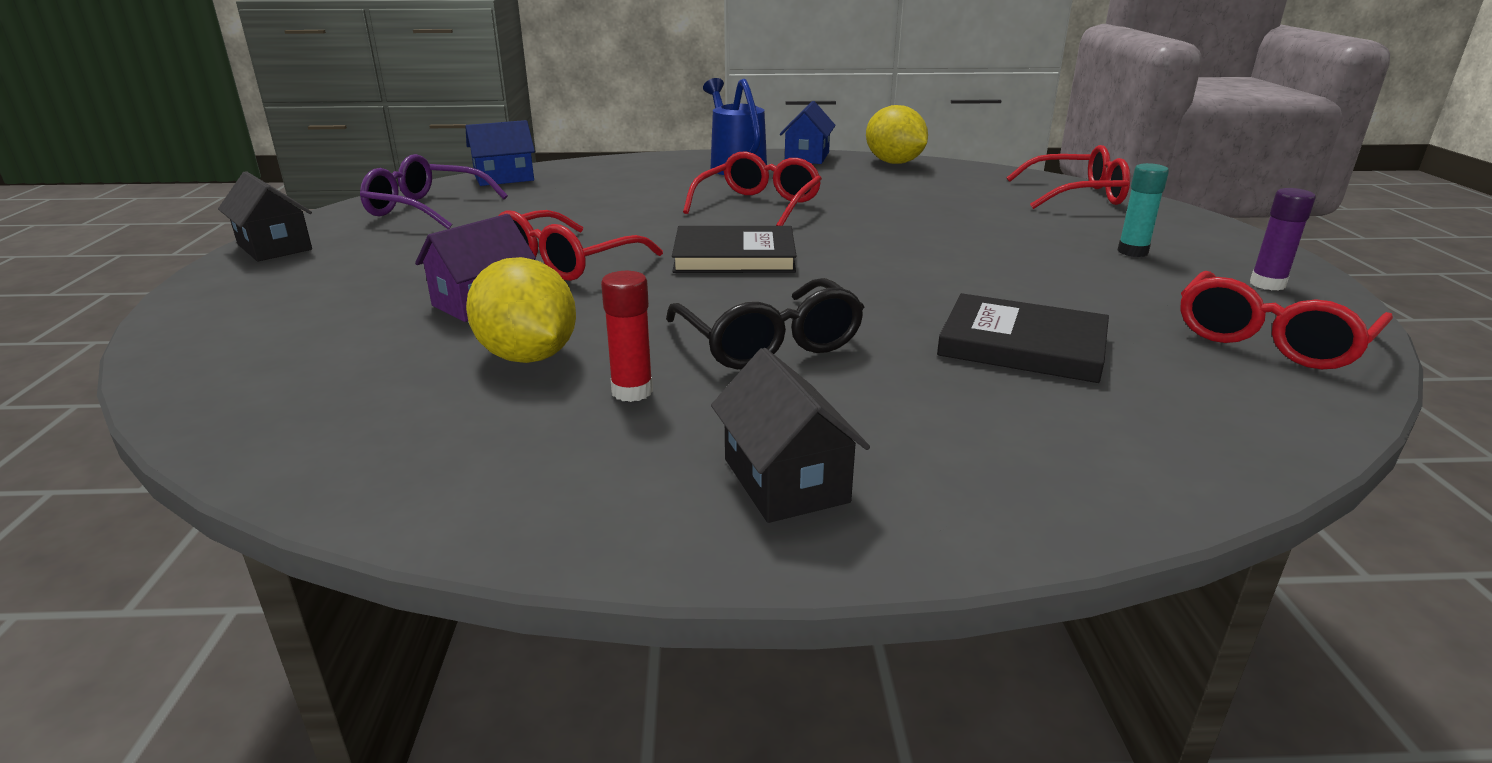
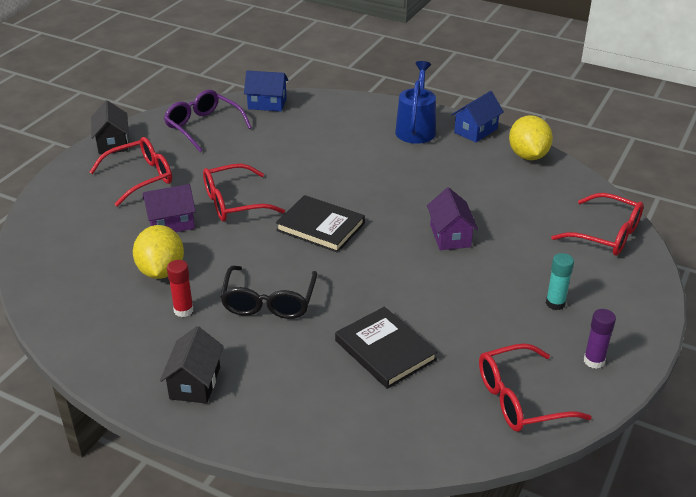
camera: 30 degrees right, 10 degrees up
(758, 205) = (384, 180): red glasses -> red glasses (140, 178)
(916, 229) = (450, 236): none -> purple house

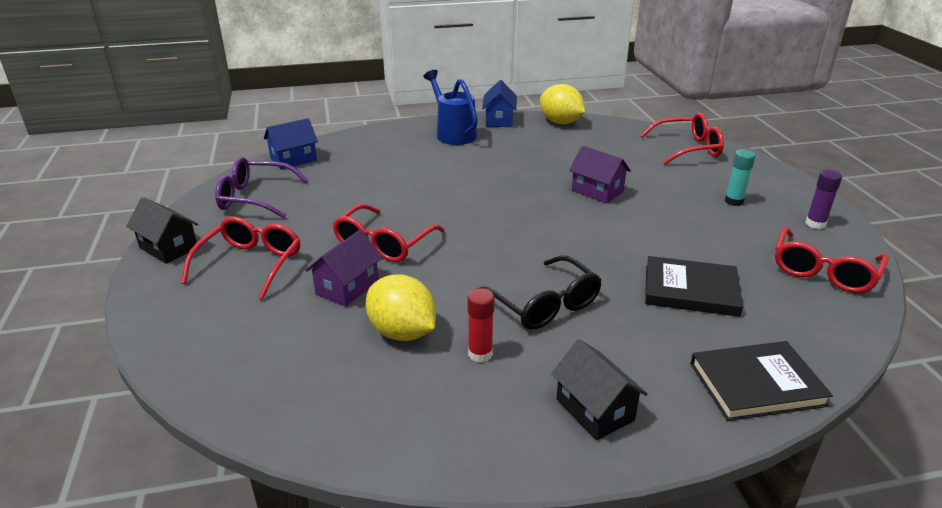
camera: 40 degrees left, 5 degrees down
(320, 227) = (491, 228): black book -> black book (756, 384)

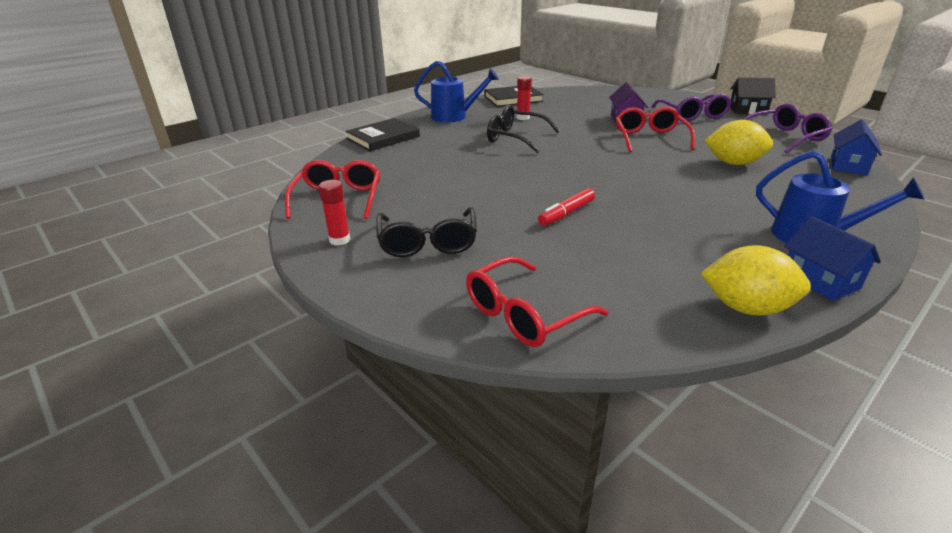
camera: 150 degrees right, 0 degrees up
(250, 264) = (692, 115): red glasses -> purple glasses
(402, 332) = (568, 115): yellow lemon -> yellow lemon (733, 163)
(595, 410) = (455, 116): black house -> blue watering can
(597, 191) = (566, 213): purple house -> red marker
(690, 290) = (434, 164): black book -> black book (513, 99)
(734, 201) = (428, 242): turquoise glue stick -> black glasses
(815, 224) = (339, 240): purple glue stick -> red glue stick

